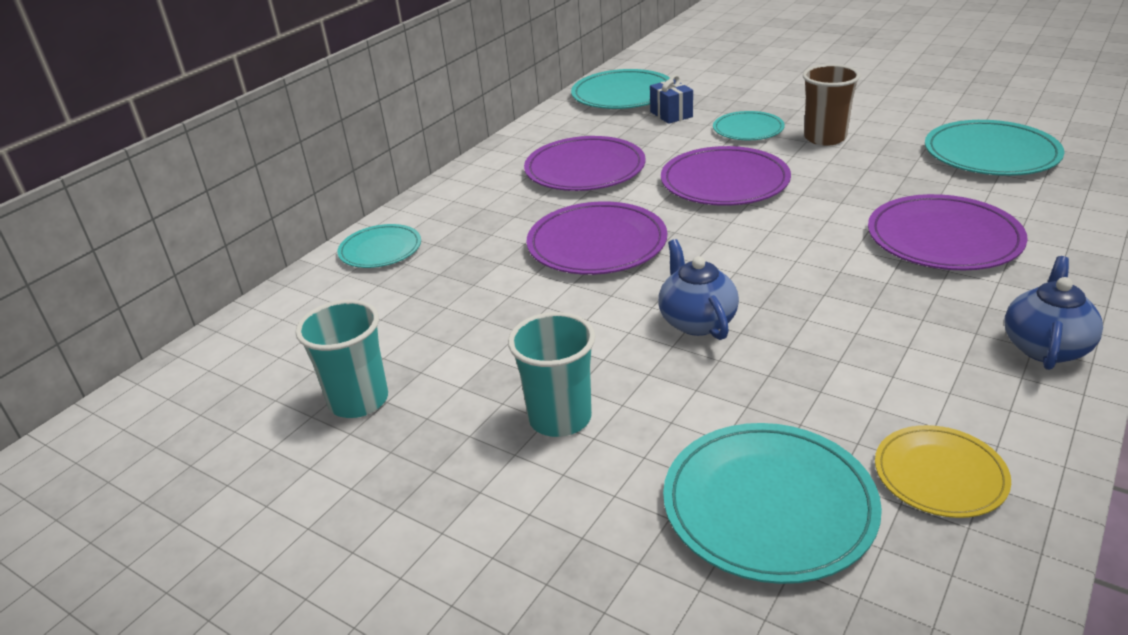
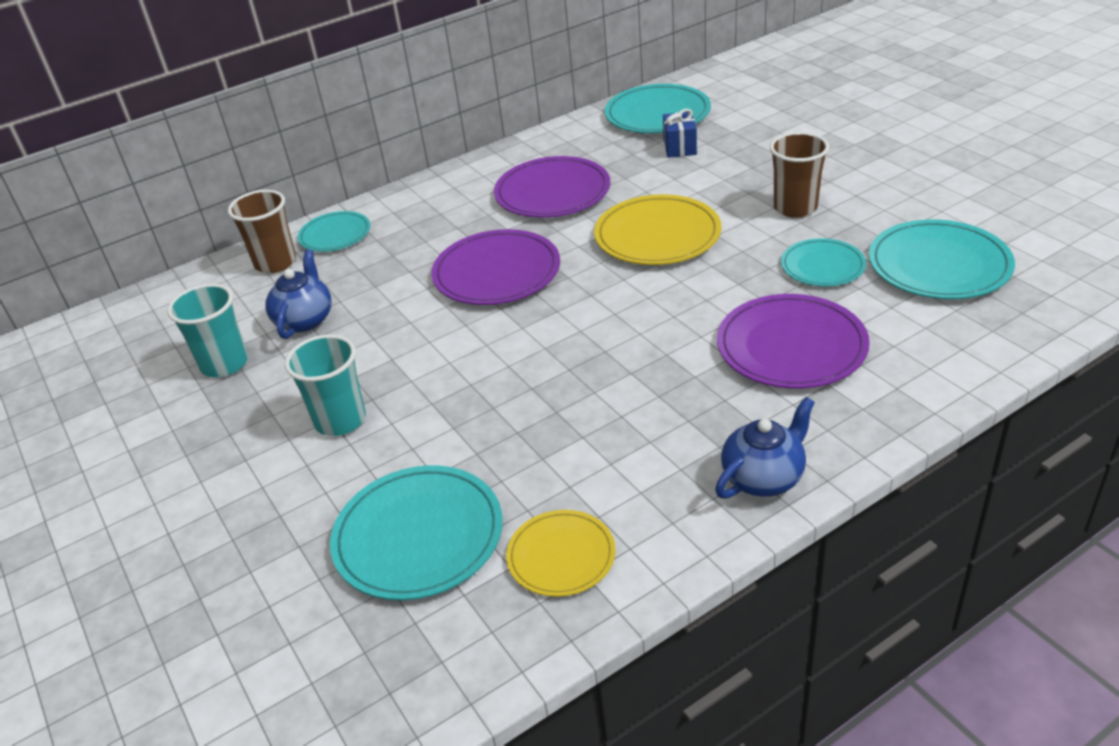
camera: 25 degrees right, 5 degrees up
(331, 289) = (275, 263): none -> brown cup
(696, 321) = (507, 368): blue teapot -> blue teapot (305, 320)
(724, 181) = (657, 235): purple plate -> yellow plate
(748, 129) = (733, 181): turquoise plate -> turquoise plate (822, 266)

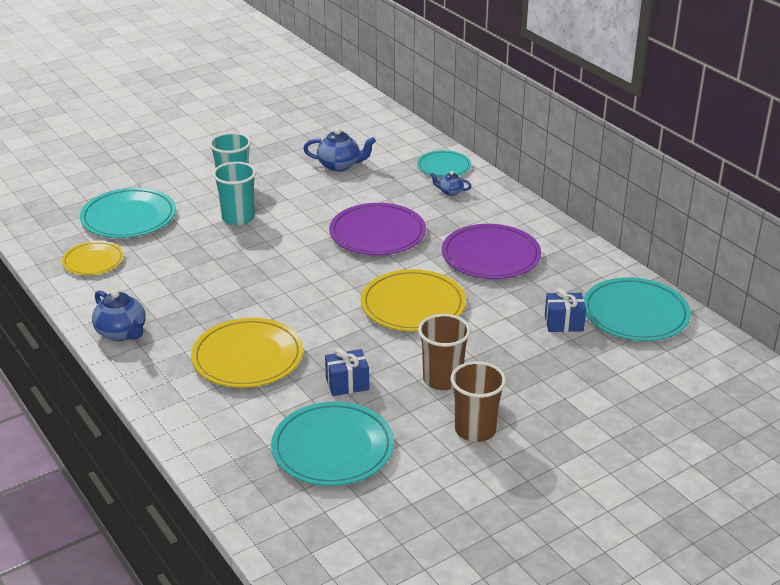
camera: 85 degrees right, 5 degrees down
(224, 364) = (301, 144): turquoise cup -> turquoise cup (238, 218)
(275, 263) = (411, 148): brown cup -> brown cup (475, 430)
(402, 226) = (450, 192): none -> blue teapot
(791, 346) = (247, 357): purple plate -> yellow plate
(822, 266) = (347, 384): turquoise plate -> blue gift

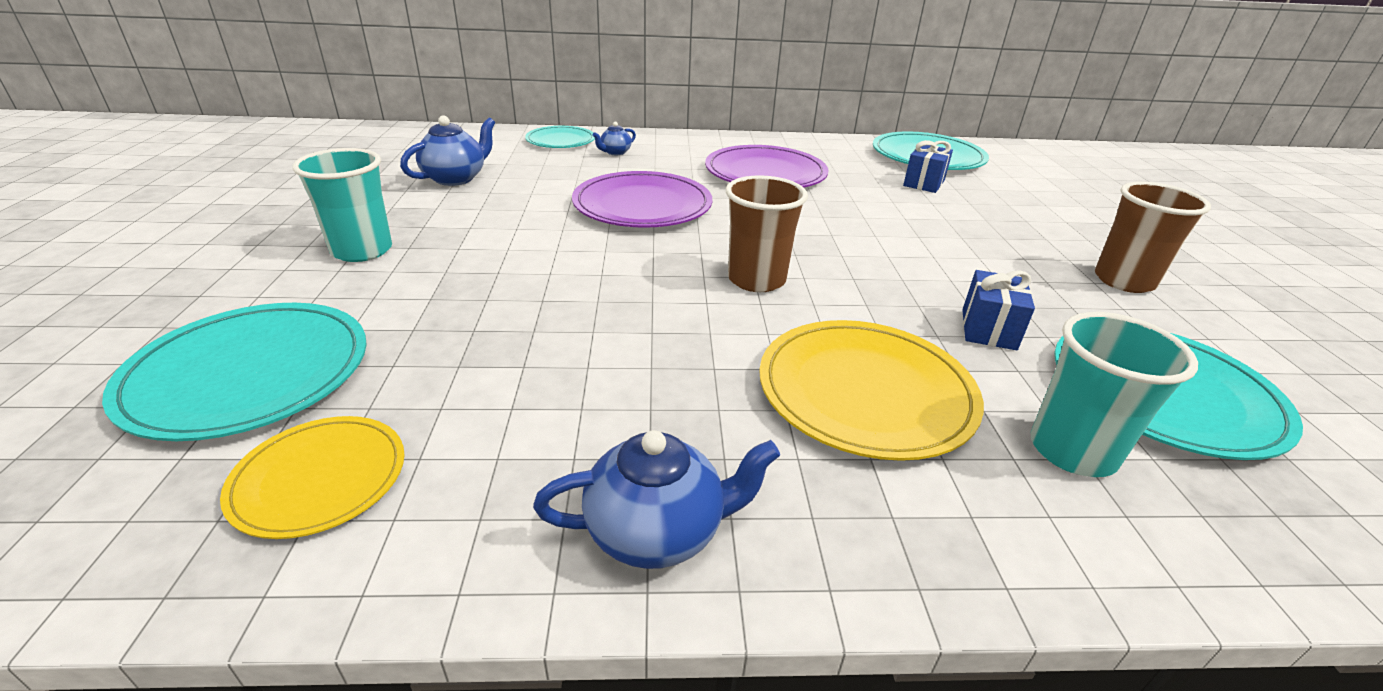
camera: 60 degrees left, 0 degrees up
(238, 218) = (452, 274): turquoise cup -> turquoise cup (1072, 451)
(413, 305) = (825, 234): yellow plate -> none
(442, 379) = (1005, 266): brown cup -> brown cup (756, 280)

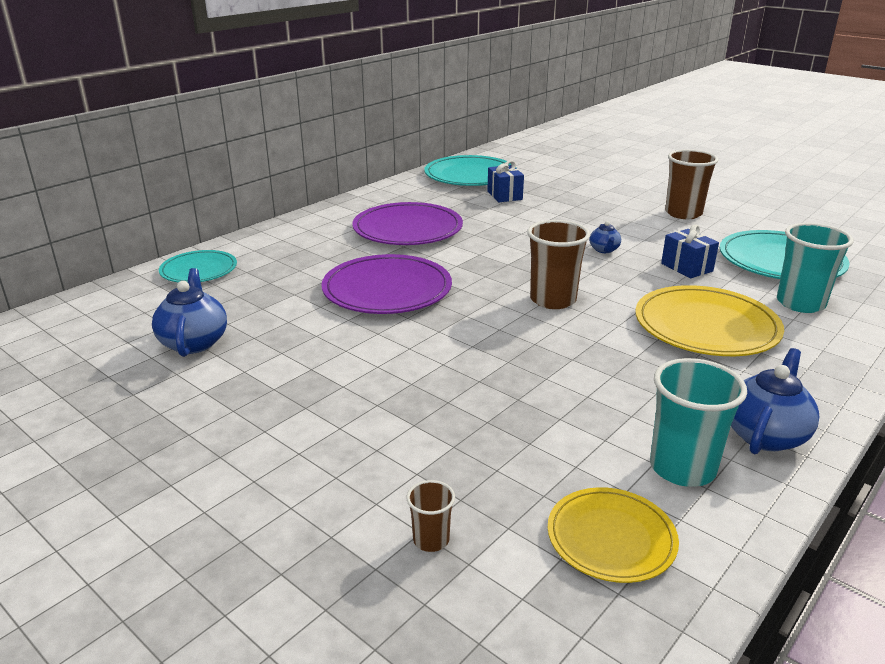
camera: 45 degrees left, 5 degrees down
(249, 374) = (431, 540): turquoise plate -> brown cup
(362, 250) = (277, 431): turquoise cup -> turquoise cup (682, 468)
(615, 152) = (269, 260): blue teapot -> blue teapot (604, 250)

